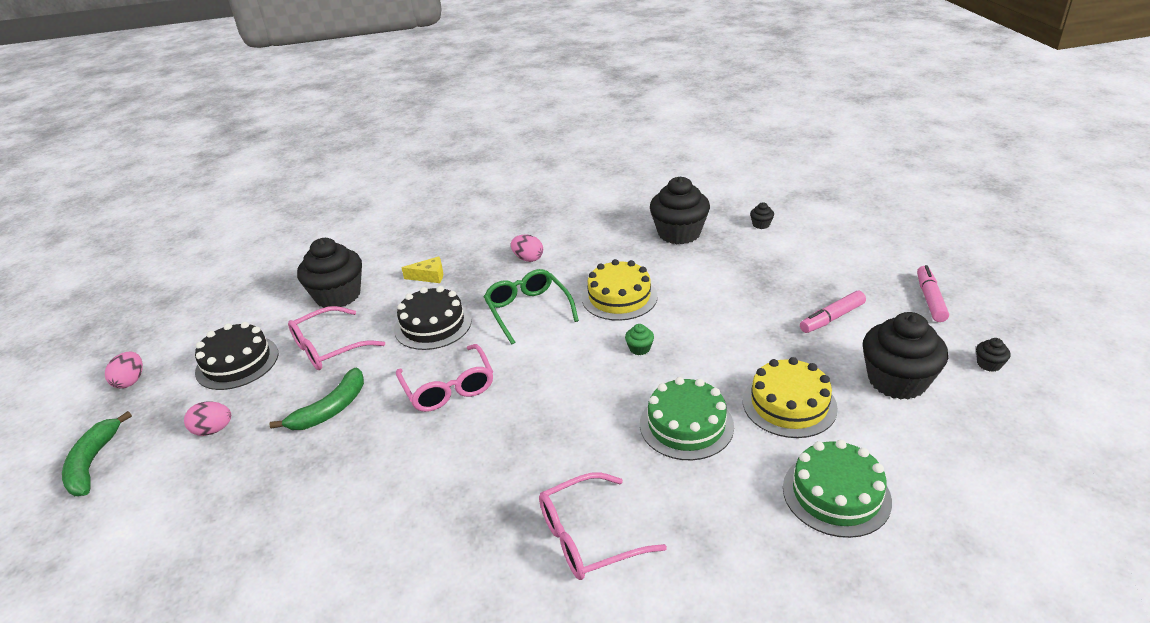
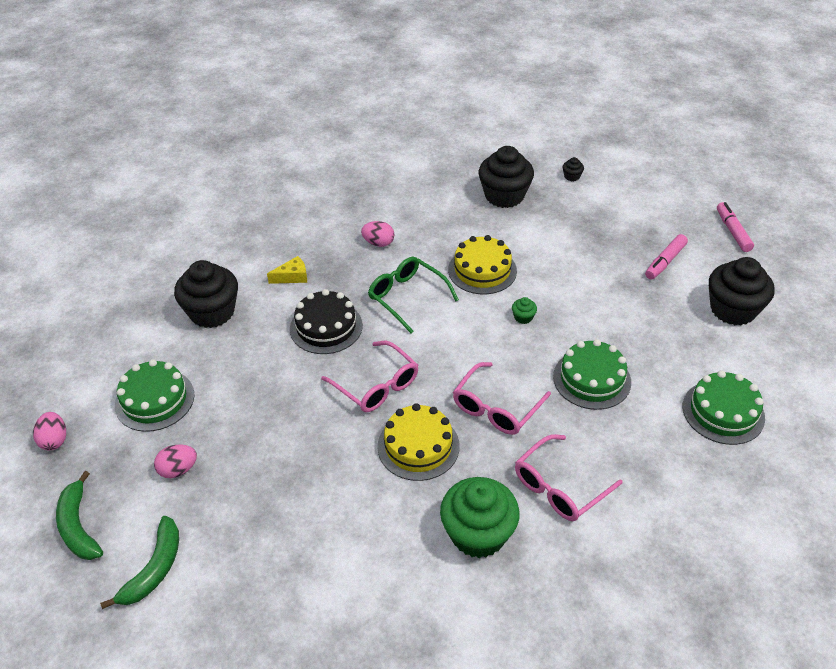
camera: 20 degrees left, 10 degrees up
(237, 362) = (154, 400): black cake -> green cake
(329, 348) = (238, 368): pink glasses -> pink glasses (496, 408)
(330, 409) = (279, 427): green banana -> green banana (154, 569)
(466, 567) = (478, 533): none -> green cupcake
(789, 404) = (662, 345): yellow cake -> yellow cake (418, 446)
(989, 364) = (792, 283): black cupcake -> none

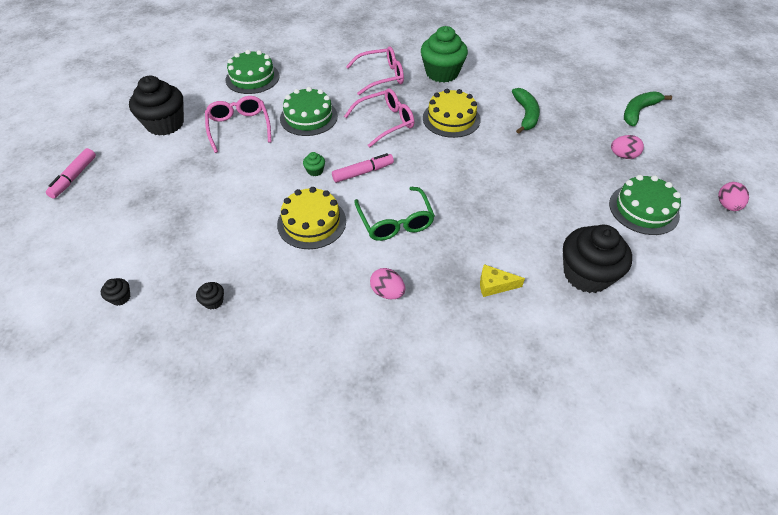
camera: 155 degrees left, 5 degrees up
(78, 526) = (693, 146): green banana -> green banana (525, 115)
(326, 327) = (480, 220): black cake -> none
(376, 385) = (460, 161): pink glasses -> pink glasses (239, 127)
(504, 196) = (213, 301): black cupcake -> black cupcake, size x0.40
(665, 261) = (160, 173): pink marker -> pink marker (363, 172)

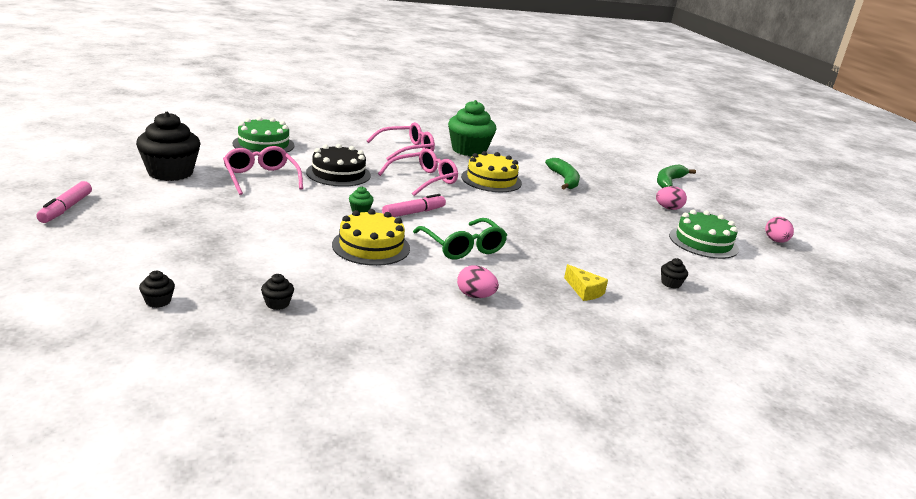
camera: 15 degrees left, 25 degrees down
(308, 117) = (338, 174): green cake -> black cake
(494, 285) = (584, 291): yellow cheese -> yellow cheese turned 120 degrees counterclockwise
(586, 274) = (671, 283): black cupcake -> black cupcake, size x0.40

